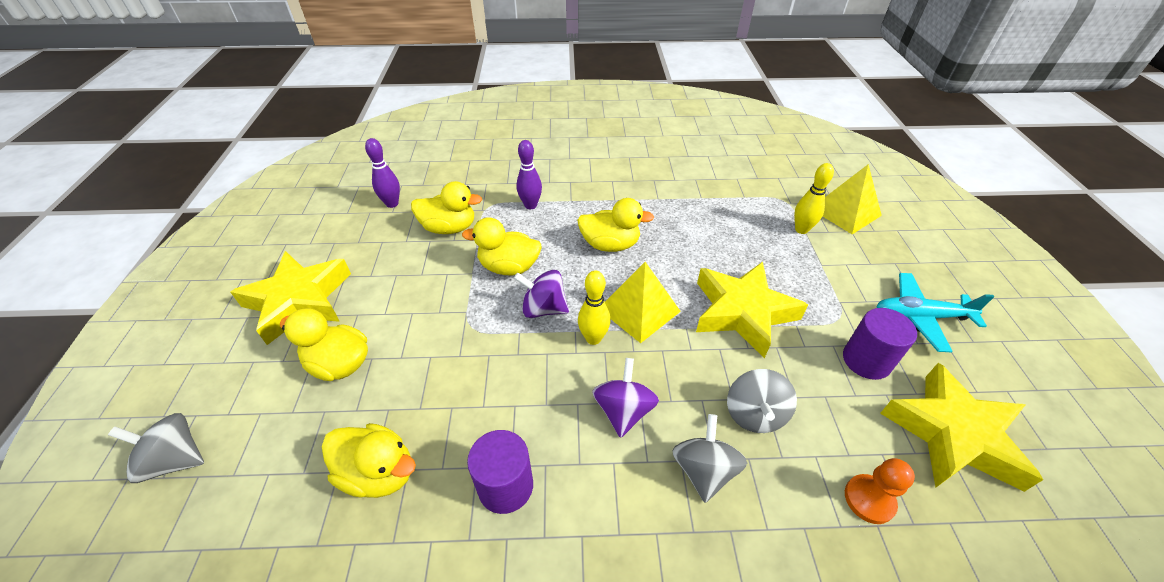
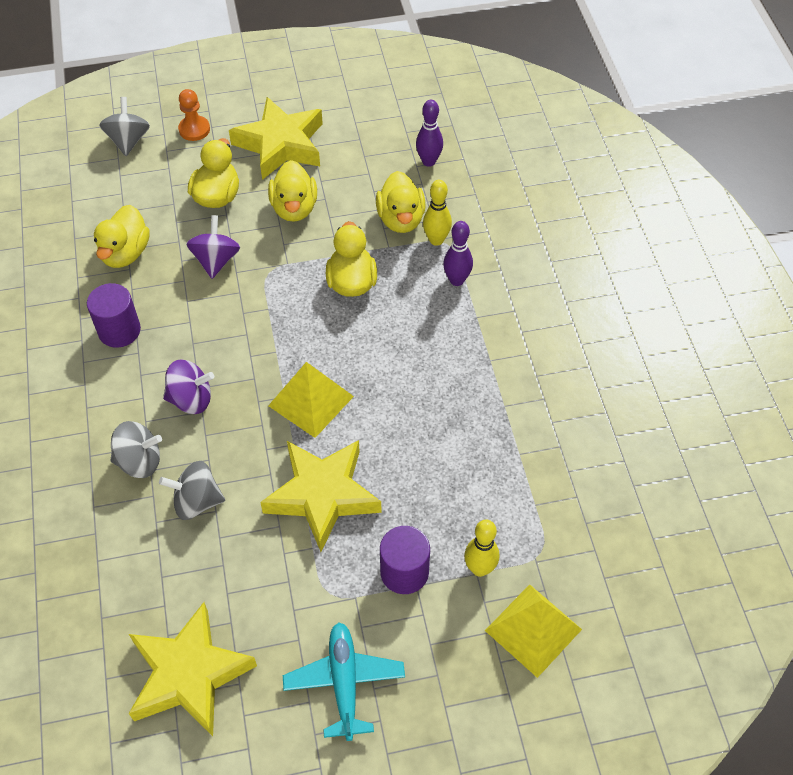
camera: 80 degrees right, 10 degrees up
(543, 309) = (299, 321): purple spinning top -> purple spinning top (216, 260)
(593, 338) = (268, 367): yellow bowling pin -> yellow bowling pin (436, 240)
(610, 245) = (405, 365): yellow duck -> yellow duck (294, 208)
(866, 360) = (271, 610): purple cylinder -> purple cylinder (404, 572)
(869, 499) = (120, 585): orange pawn -> orange pawn (194, 129)

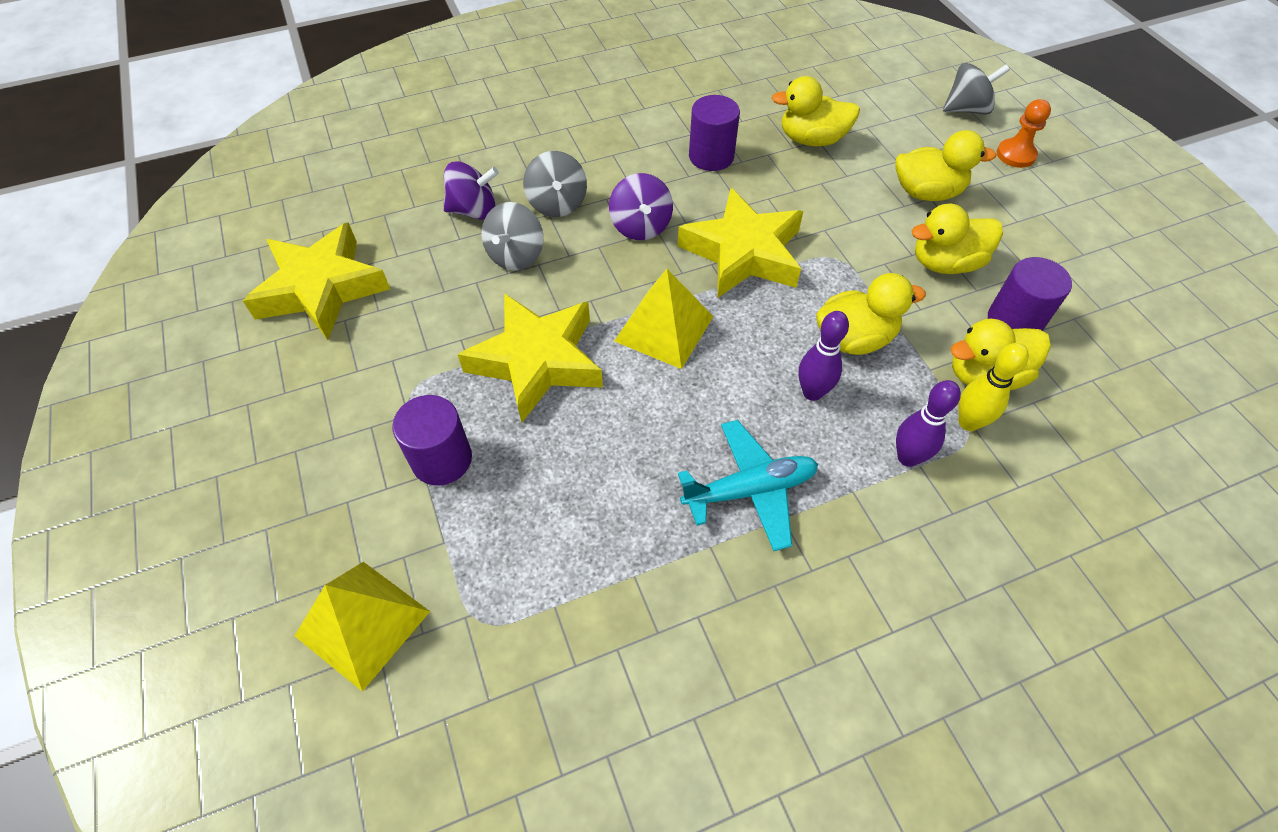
camera: 80 degrees right, 0 degrees up
(196, 501) = (516, 256): grey spinning top -> grey spinning top turned 150 degrees counterclockwise
(216, 260) = (833, 210): purple spinning top -> purple spinning top (474, 210)
(280, 144) = (1040, 232): yellow star -> yellow star (743, 253)
(344, 682) = (303, 421): turquoise plane -> turquoise plane (750, 490)
(359, 188) = (1014, 321): none -> purple cylinder
(428, 161) = (1109, 393): purple bowling pin -> purple bowling pin (812, 392)
(479, 568) = (450, 545): yellow bowling pin -> none

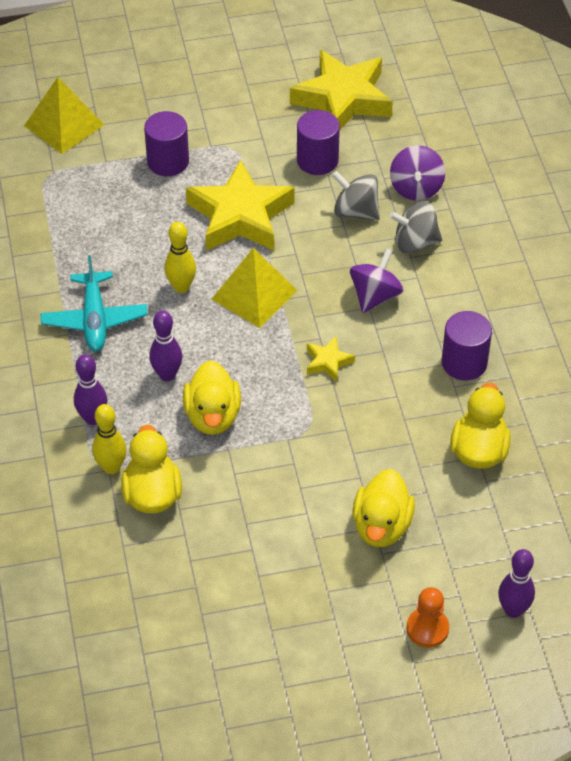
camera: 100 degrees right, 5 degrees down
(640, 226) = (375, 296): purple spinning top -> purple spinning top turned 120 degrees clockwise
(669, 402) = (181, 287): none -> yellow bowling pin
(743, 253) = (328, 362): yellow star -> yellow star, size x0.44
(945, 263) = (283, 509): yellow duck -> none
(966, 109) = (513, 610): grey spinning top -> purple bowling pin
(1014, 321) = (203, 537): purple cylinder -> purple cylinder (317, 160)

